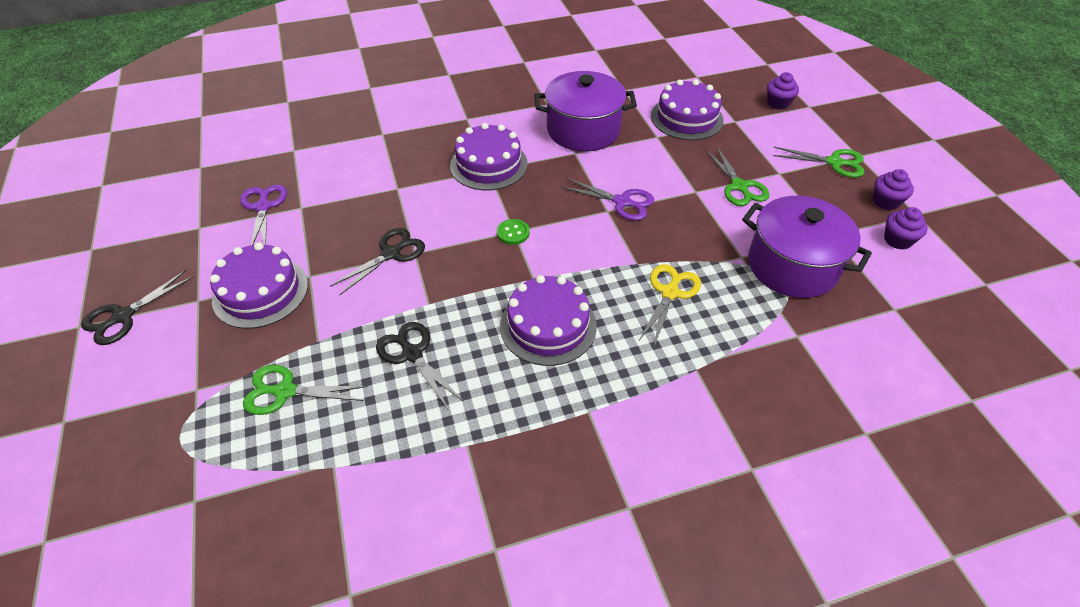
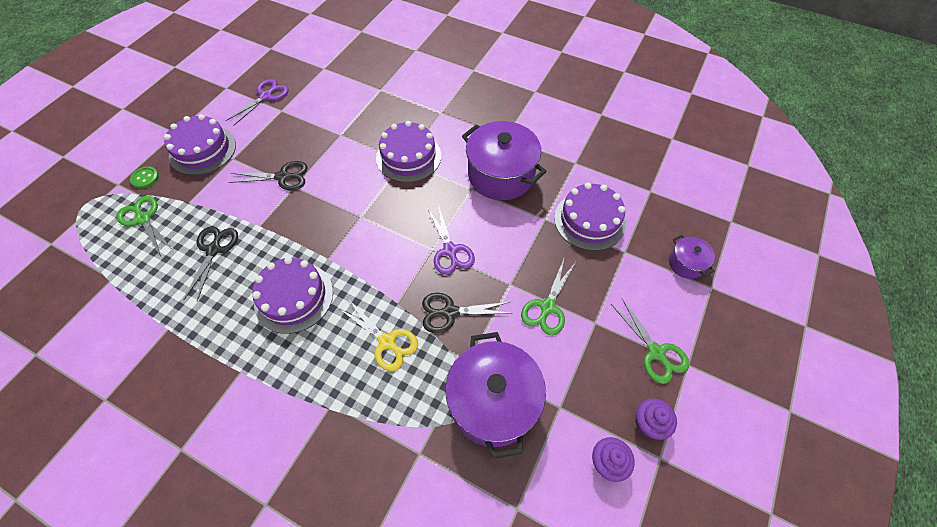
camera: 45 degrees right, 10 degrees up
(122, 317) = (141, 117): black scissors -> black scissors (450, 312)
(513, 233) = (358, 217): green button -> green button (145, 178)
(670, 292) = (387, 342): yellow scissors -> yellow scissors turned 60 degrees clockwise
(778, 103) = (686, 263): purple cupcake -> purple pot

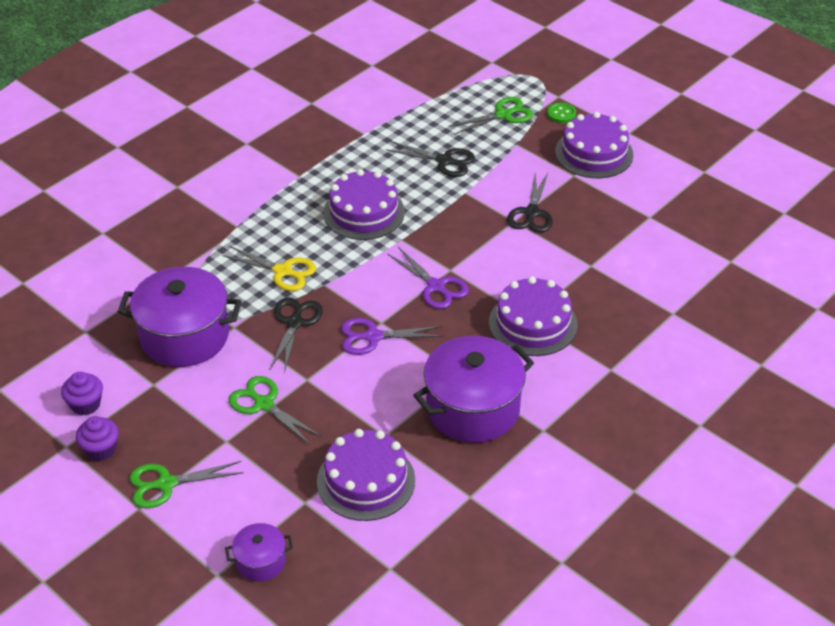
camera: 105 degrees right, 15 degrees down
(266, 96) = (680, 205): purple scissors -> purple scissors (436, 287)
(387, 342) = (283, 271): yellow scissors -> yellow scissors turned 120 degrees counterclockwise

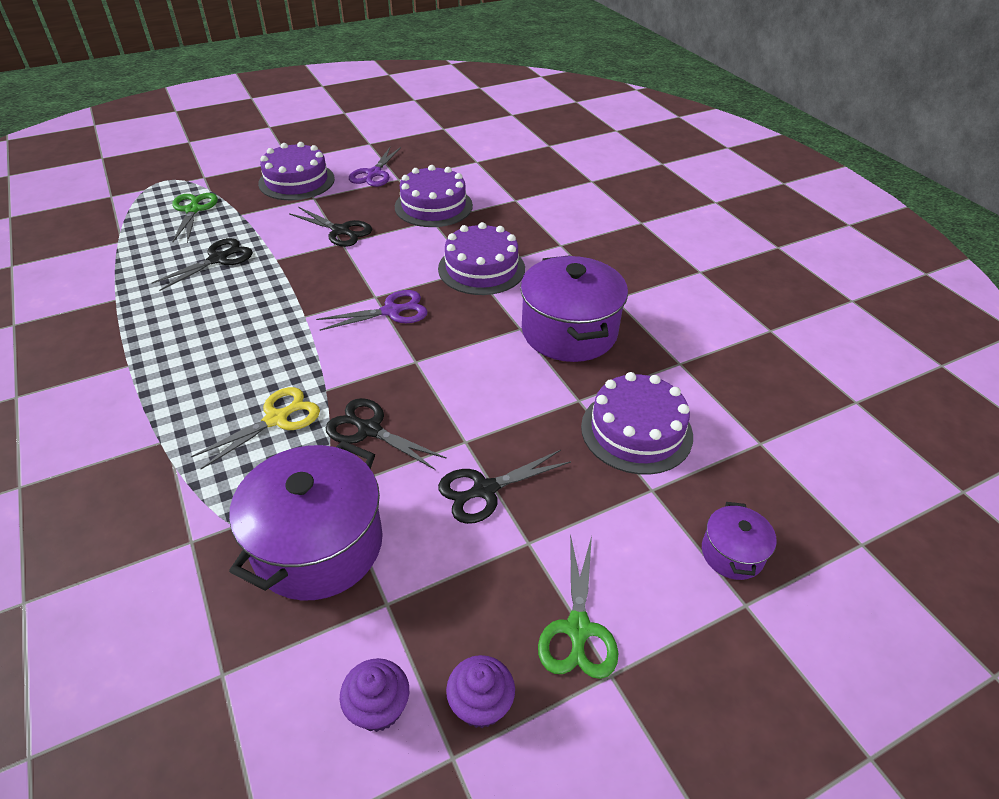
camera: 70 degrees left, 0 degrees up
(263, 404) = (484, 490): green scissors -> black scissors
(364, 212) = (239, 331): purple cake -> purple cake (433, 206)
(372, 337) = (432, 373): purple scissors -> purple scissors (374, 174)
(561, 114) = (229, 182): green button -> none

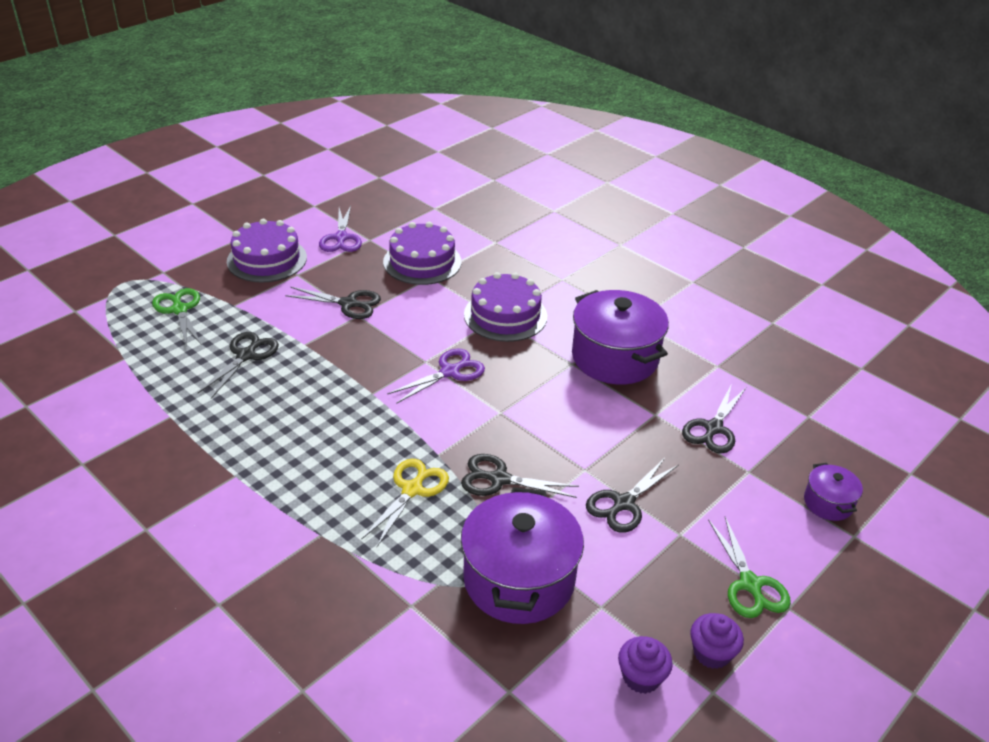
camera: 20 degrees left, 5 degrees down
(636, 431) = (713, 429): purple cake -> black scissors

